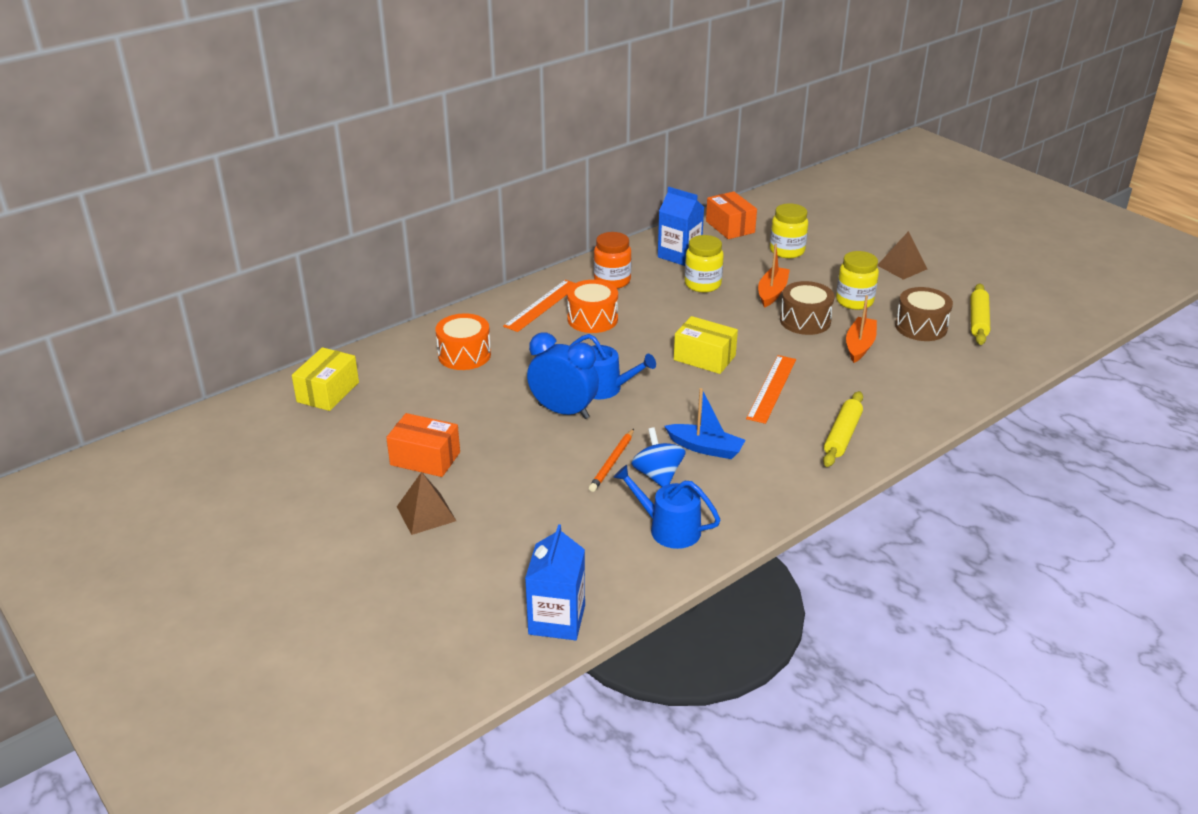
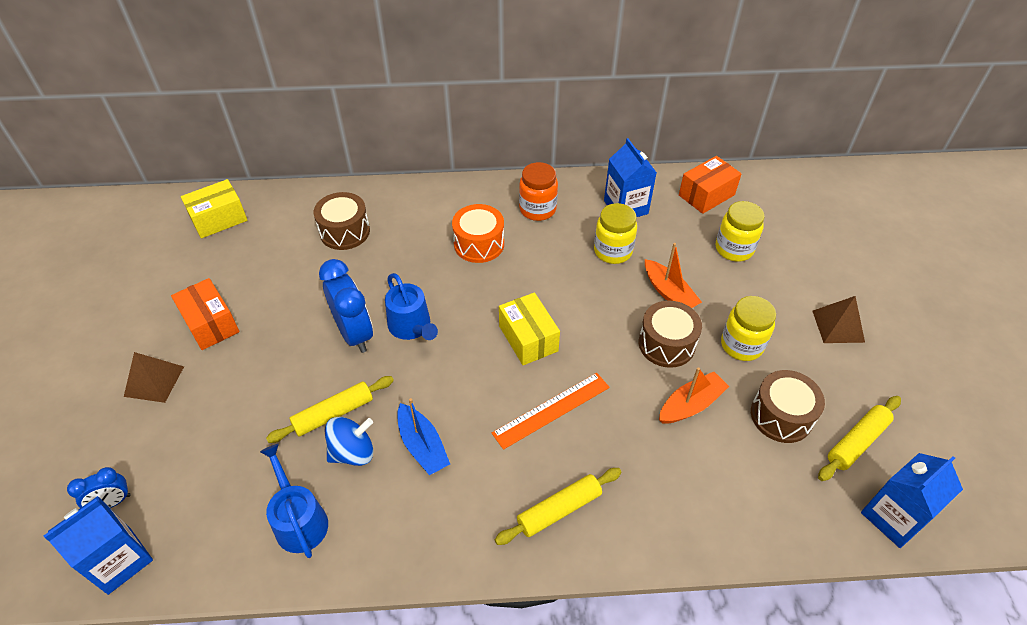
camera: 35 degrees right, 15 degrees up
(464, 355) = (345, 231): orange drum -> brown drum
(500, 594) = (112, 502): none -> blue clock
(542, 305) = (454, 209): orange ruler -> none
(612, 462) = (333, 414): orange pencil -> yellow rolling pin
(658, 475) = (353, 452): blue spinning top -> blue spinning top turned 45 degrees clockwise
(730, 227) = (706, 195): orange box -> orange box turned 45 degrees clockwise
(772, 292) = (669, 293): orange boat -> orange boat turned 90 degrees clockwise
(1037, 346) = (893, 517): none -> blue carton

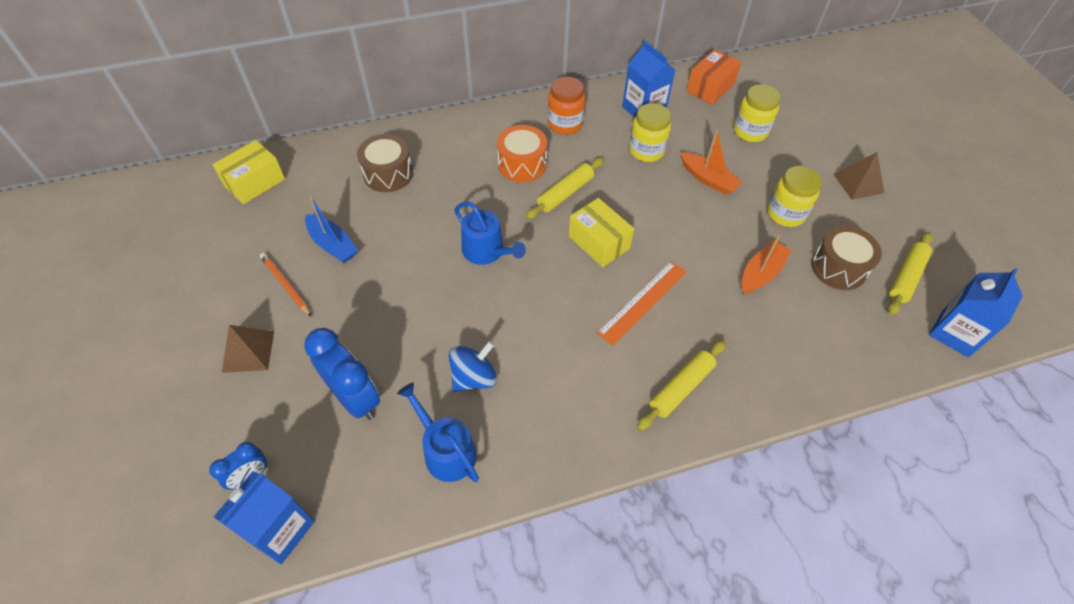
camera: 15 degrees left, 5 degrees up
(210, 324) = (286, 285): orange box -> orange pencil
(333, 414) = (442, 346): yellow rolling pin -> yellow rolling pin (565, 193)
(354, 333) = (434, 268): blue clock -> blue clock (355, 398)
(422, 446) = (537, 358): blue boat -> blue boat (333, 245)
(666, 344) = (722, 224): brown drum -> none

